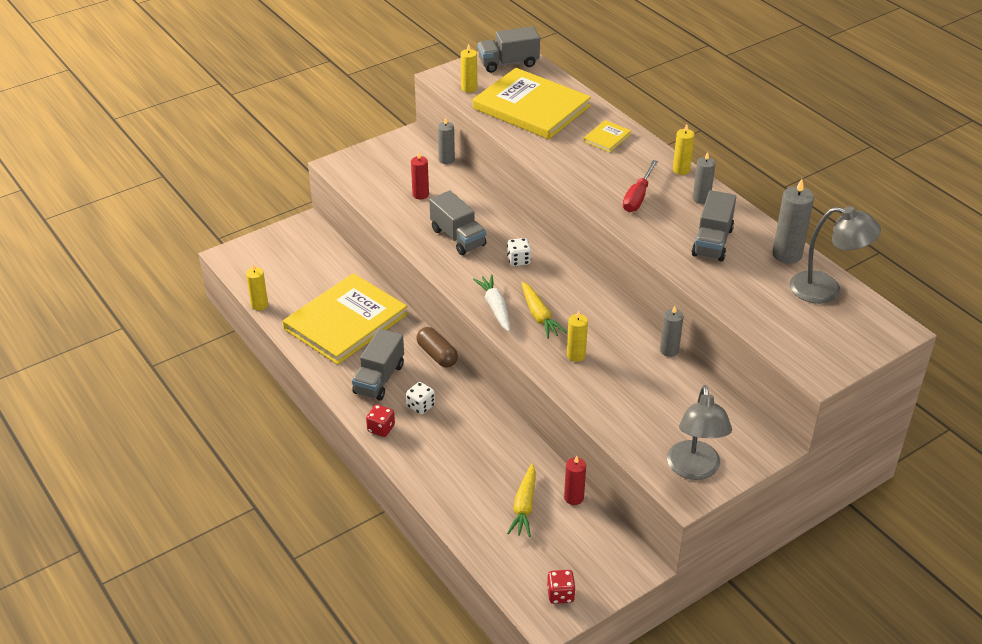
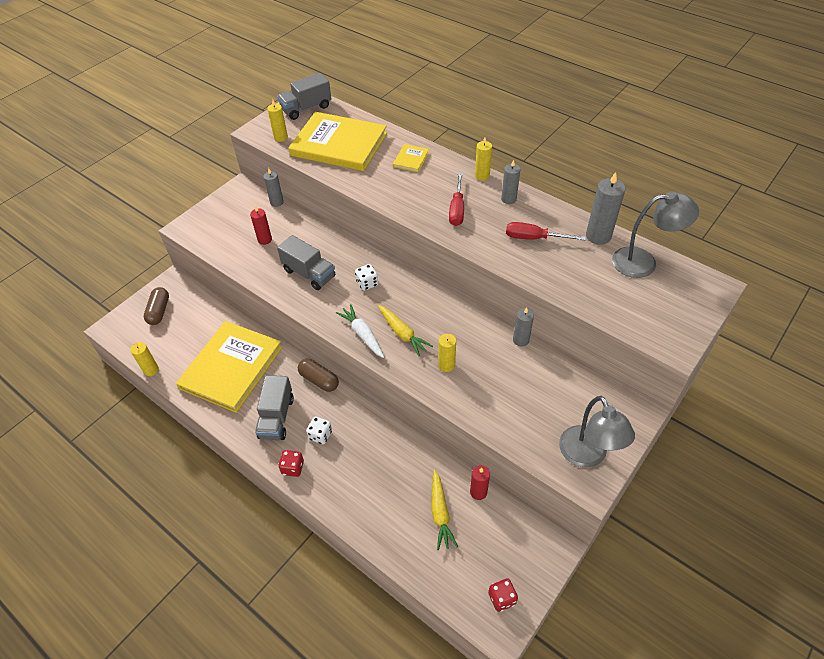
camera: 15 degrees left, 10 degrees up
(284, 251) = (159, 311): none -> brown capsule
(712, 242) = (534, 238): grey truck -> red screwdriver

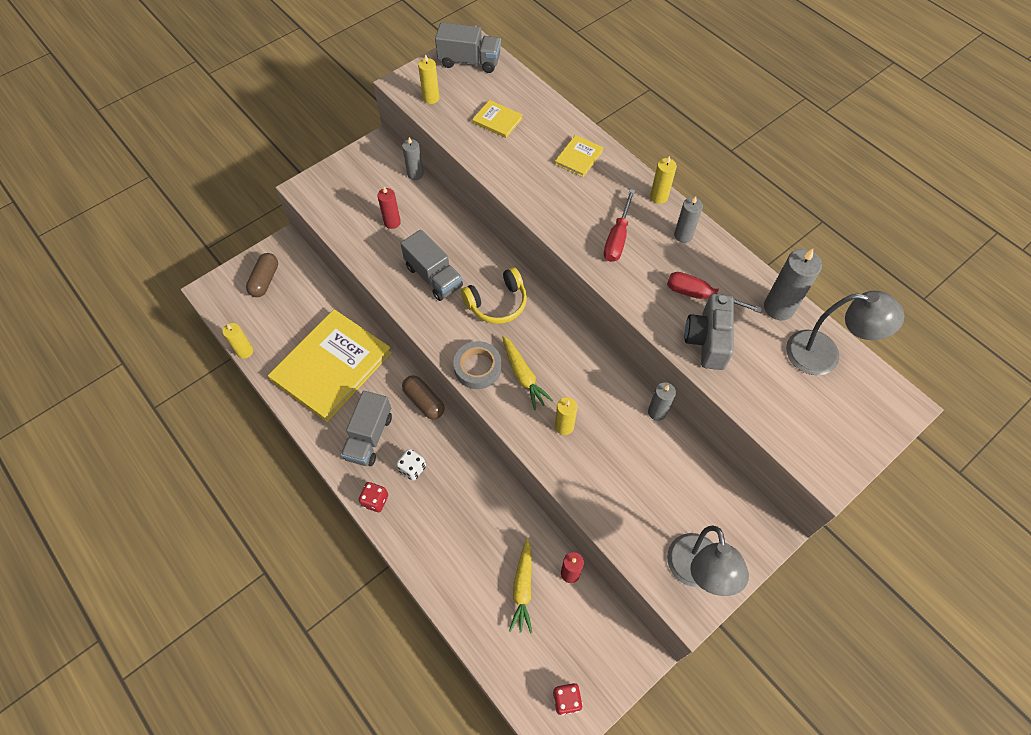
camera: 10 degrees right, 10 degrees up
(306, 108) = (469, 61): grey truck -> grey truck turned 150 degrees counterclockwise
(339, 144) = (497, 120): yellow book -> yellow book, size x0.41
(362, 334) = (478, 368): white carrot -> grey tape
(367, 283) = (497, 303): white dice -> yellow headphones
(549, 268) = (707, 340): none -> grey camera

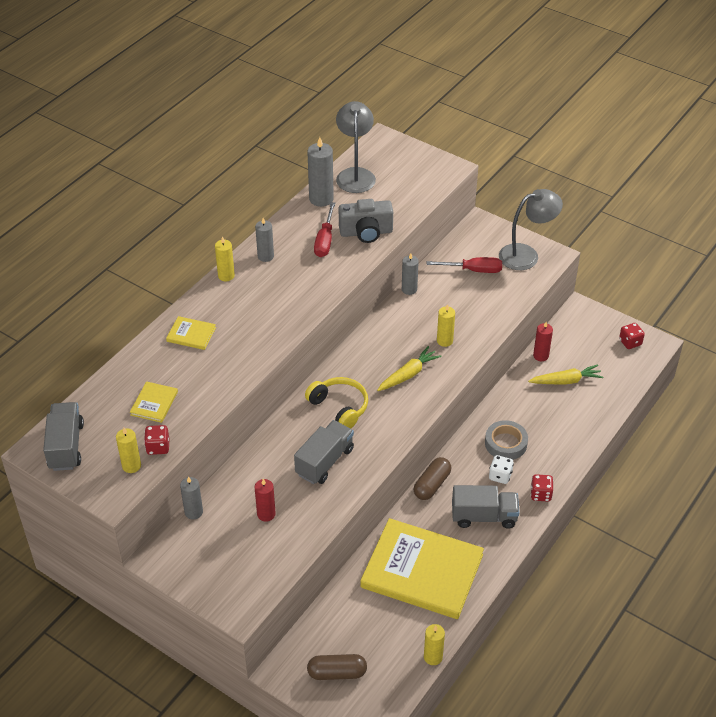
camera: 105 degrees left, 15 degrees down
(444, 117) = (158, 447): none -> red dice
(478, 368) = (412, 406): grey tape -> grey tape (505, 443)
(617, 238) = (281, 295): red screwdriver -> red screwdriver (473, 270)

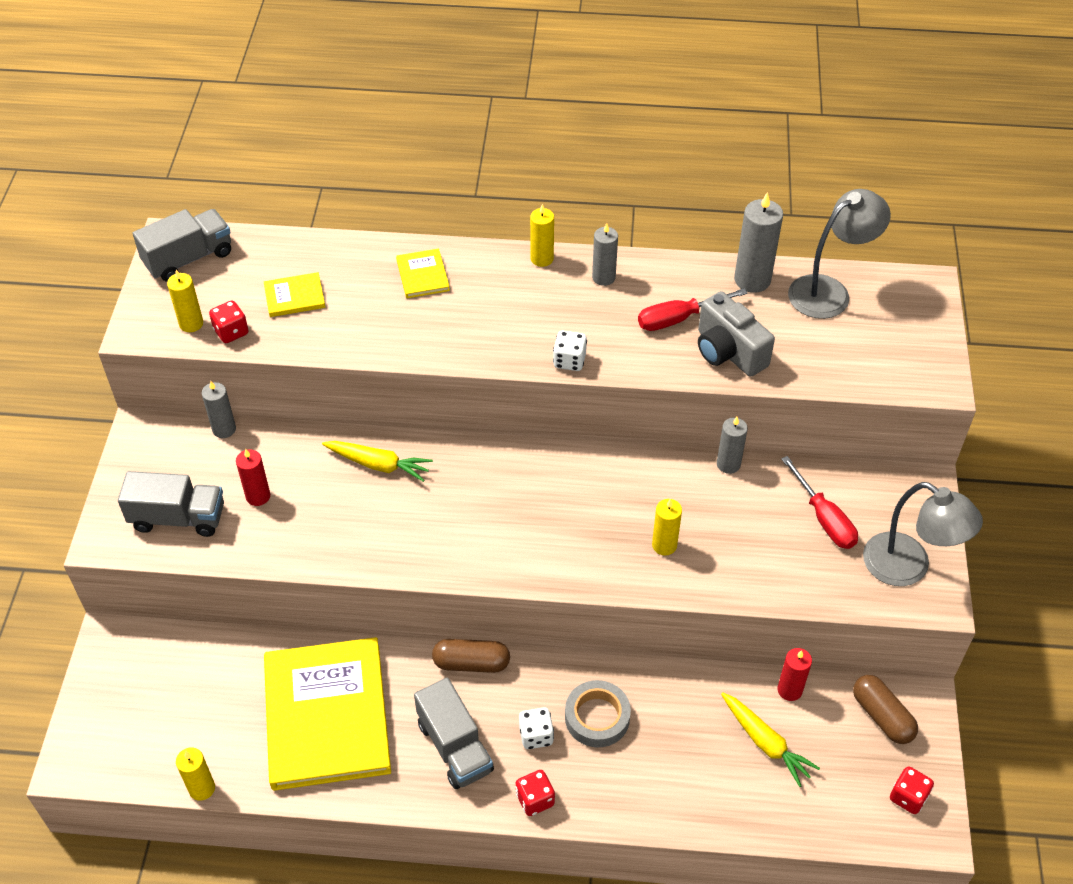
camera: 60 degrees right, 5 degrees up
(319, 298) = (569, 361): none -> white dice
(325, 462) = (372, 514): grey truck -> grey truck (178, 518)
(337, 673) = (132, 696): brown capsule -> brown capsule (882, 716)
(339, 408) = (468, 487): yellow headphones -> none
(408, 374) = (574, 533): yellow carrot -> yellow carrot (378, 464)

